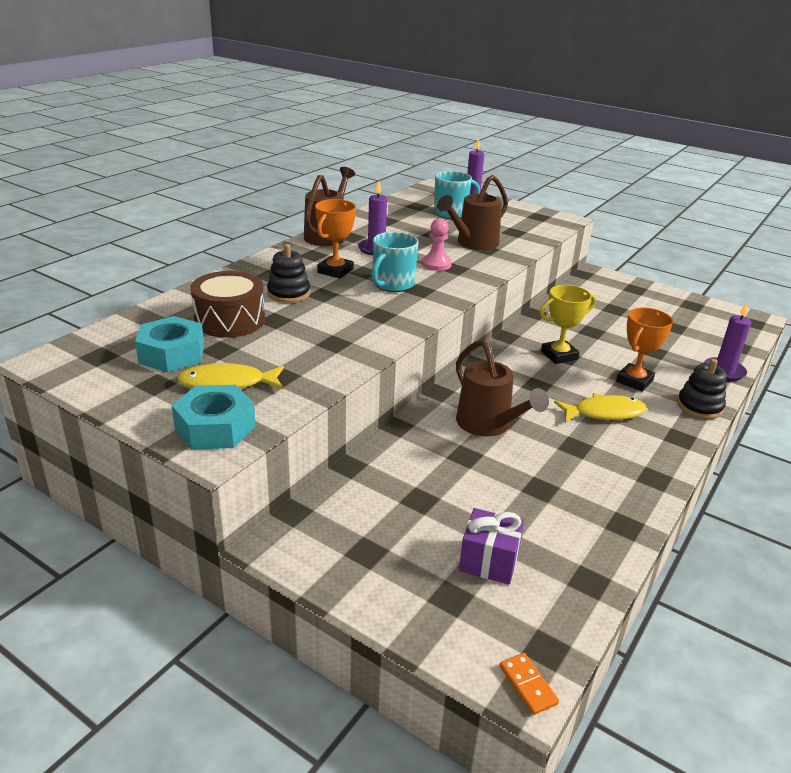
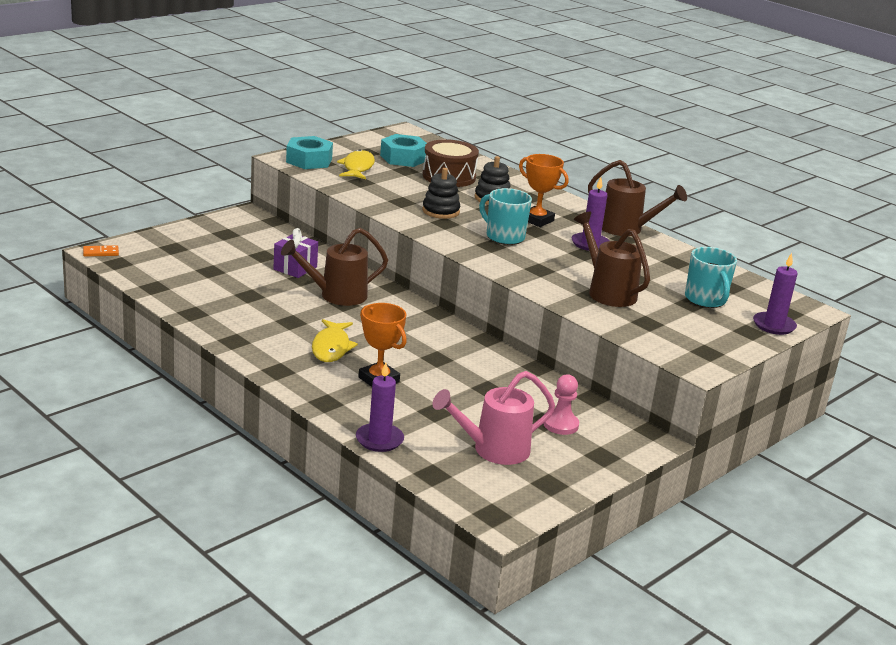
camera: 100 degrees right, 5 degrees down
(436, 264) = (550, 263): pink pawn -> pink pawn (560, 424)
(489, 561) = (193, 263): purple gift -> purple gift (295, 268)
(559, 355) = (440, 355): yellow trophy -> none
(677, 325) = (493, 450): none -> pink watering can
(699, 406) = (320, 398): black stacking toy -> black stacking toy (440, 211)

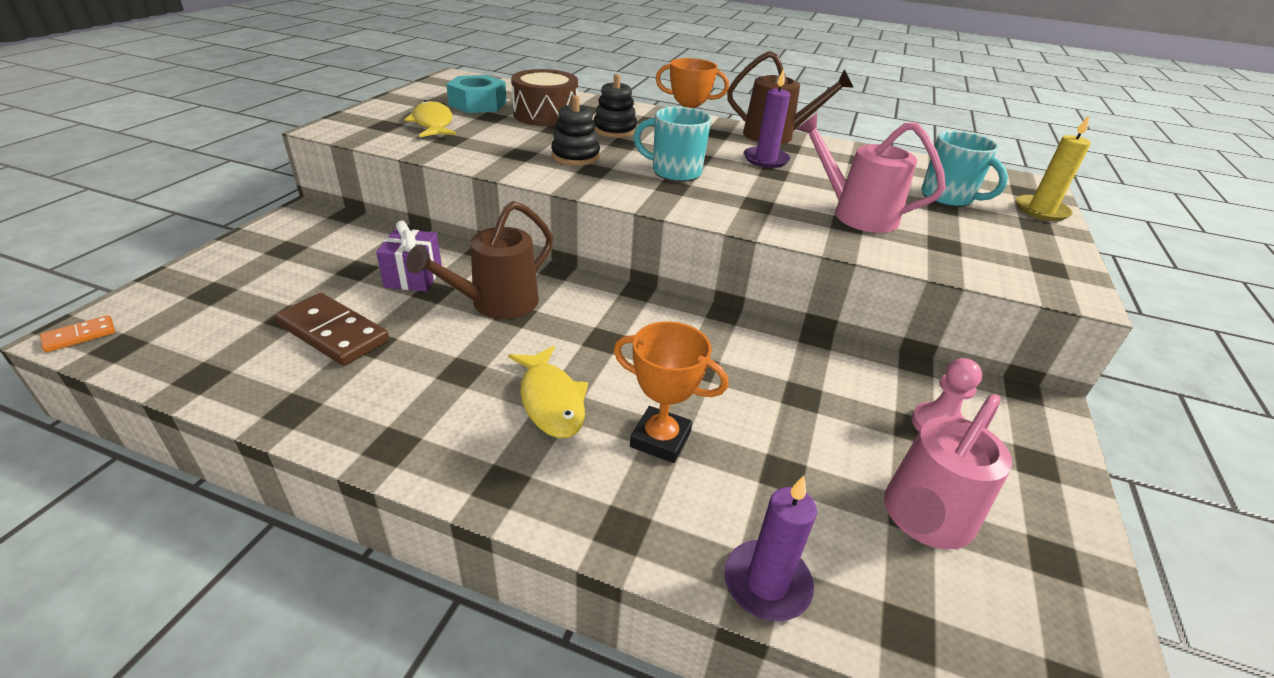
camera: 25 degrees left, 10 degrees up
(231, 285) = (333, 333): none -> brown domino
(309, 160) = (365, 125): turquoise nut -> none
(607, 291) = (855, 214): brown watering can -> pink watering can
(774, 325) = (1041, 210): purple candle -> yellow candle

